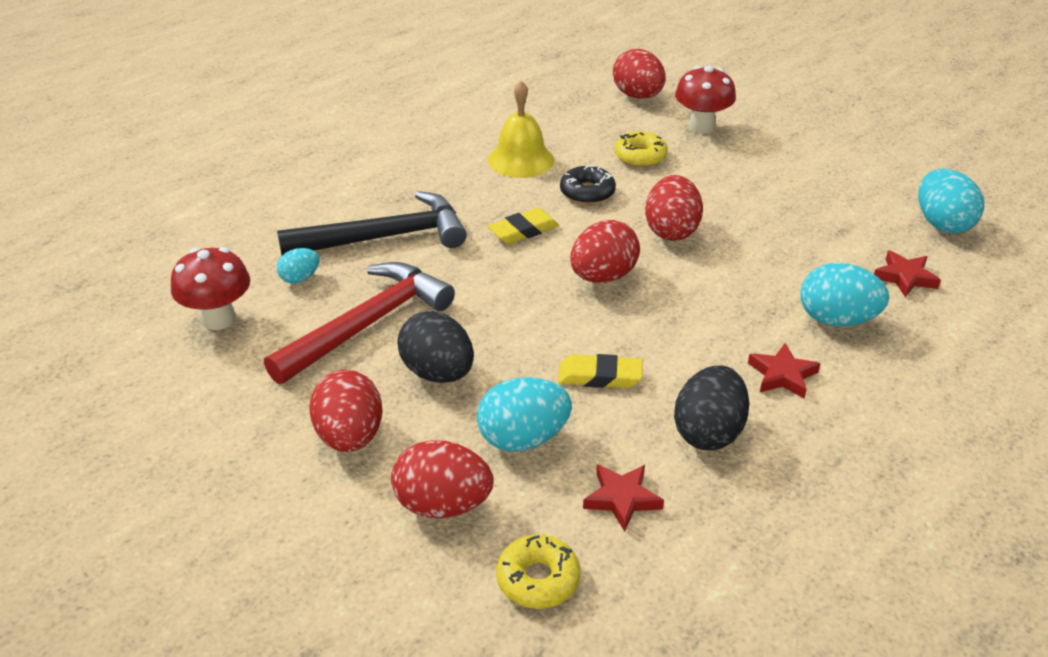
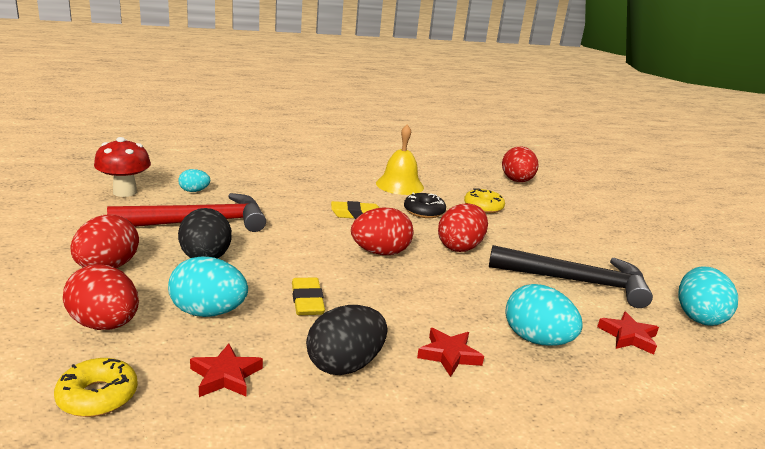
camera: 25 degrees right, 15 degrees down
(384, 237) = (267, 190): black hammer -> black hammer (575, 281)
(599, 376) = (307, 301): yellow eraser -> yellow eraser turned 45 degrees clockwise
(701, 127) = (546, 207): red mushroom -> none

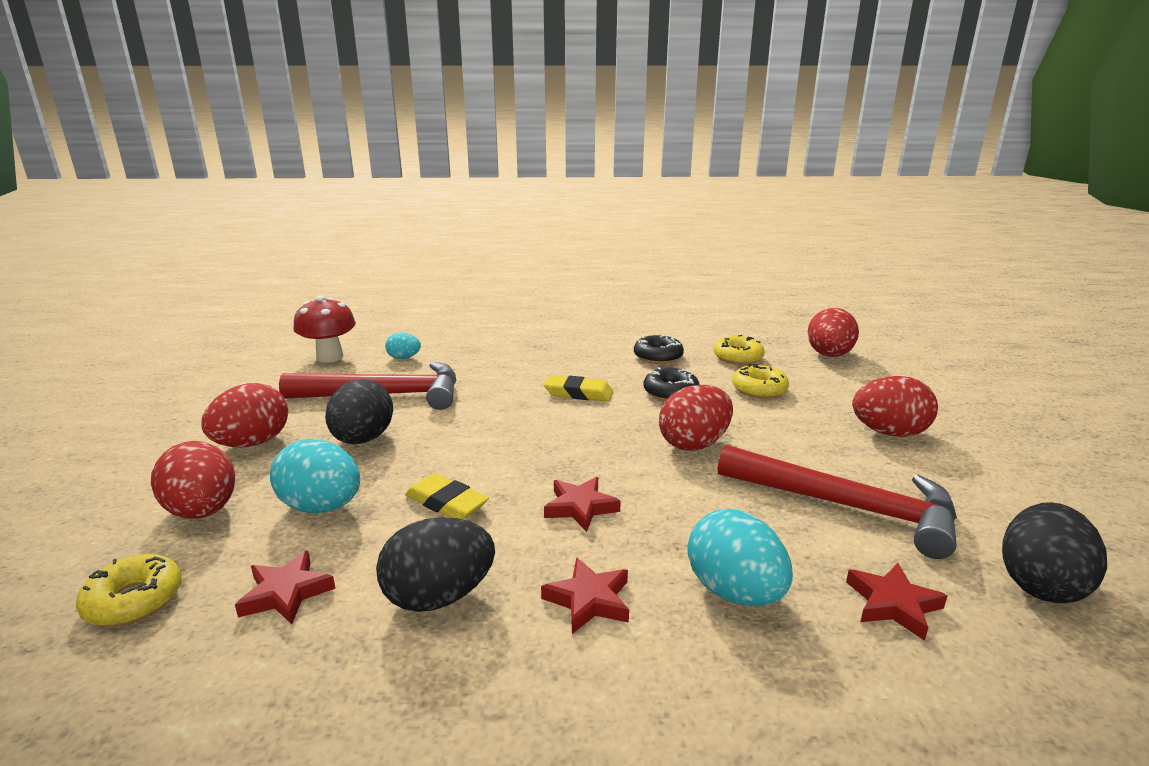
camera: 20 degrees right, 0 degrees up
(307, 301) = (446, 503): yellow eraser -> yellow eraser turned 60 degrees counterclockwise
(380, 252) = (579, 445): red egg -> red egg (889, 433)
(399, 185) = (658, 357): yellow bell -> black donut
(407, 296) = (580, 507): none -> red star
(456, 184) = (737, 357): none -> yellow donut
(575, 281) = (846, 506): black hammer -> red hammer
(698, 317) = (1040, 584): turquoise egg -> black egg

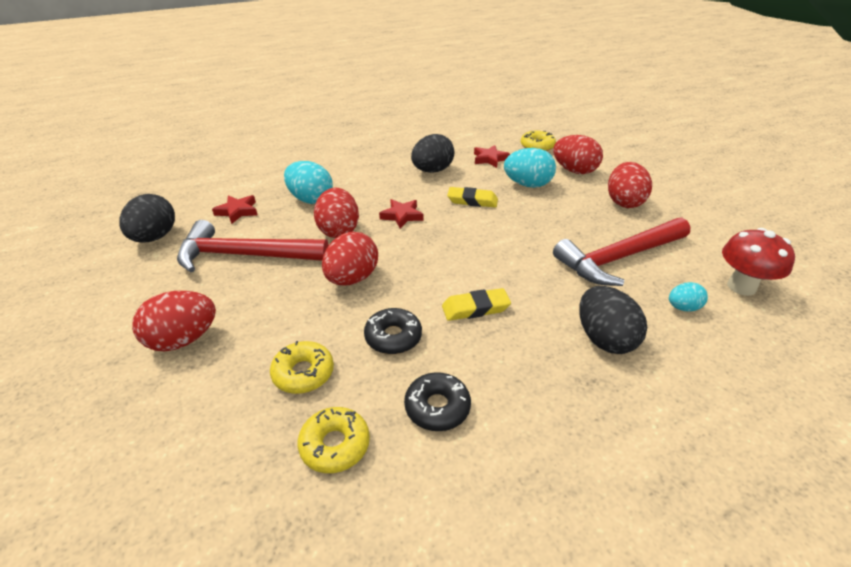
camera: 155 degrees right, 15 degrees up
(363, 439) = (570, 220): black egg -> black egg (604, 339)
(589, 600) = (372, 183): red star -> none
(829, 355) = (197, 506): red egg -> red egg (338, 230)

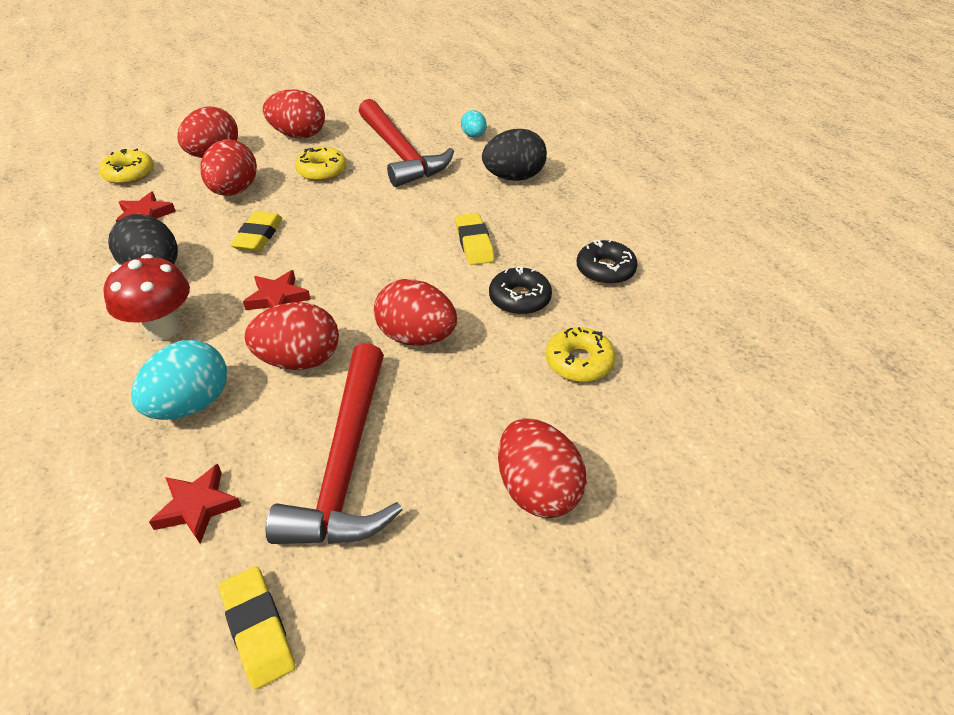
camera: 90 degrees left, 5 degrees up
(155, 237) = (258, 629): black egg -> yellow eraser
(335, 445) = (660, 329): yellow donut -> yellow donut (322, 171)
(527, 185) = (234, 191): turquoise egg -> red egg
(741, 286) = (448, 106): red mushroom -> red mushroom (163, 329)

